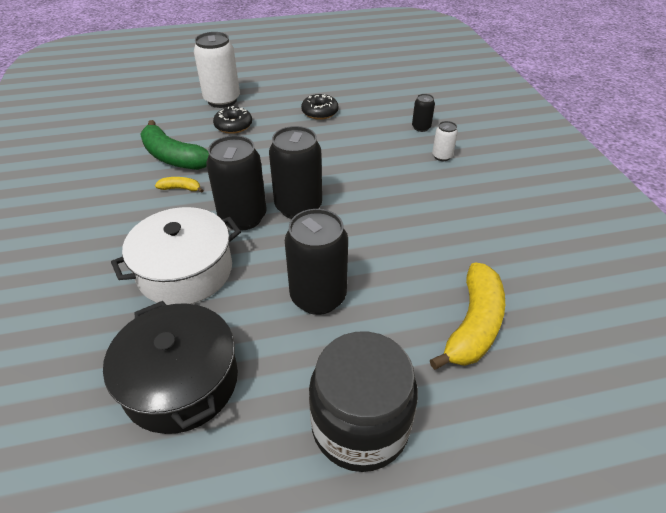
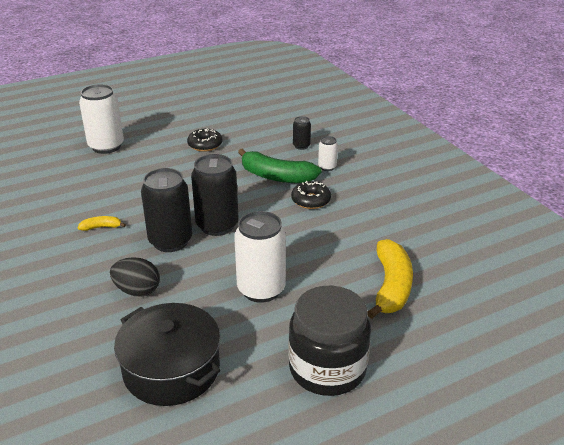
camera: 15 degrees left, 10 degrees down
(173, 157) = (81, 202): green banana -> green banana (276, 176)
(185, 271) = (137, 291): white pot -> black egg
(233, 125) = (127, 167): black donut -> black donut (311, 200)
(318, 297) = (261, 289): black can -> white can

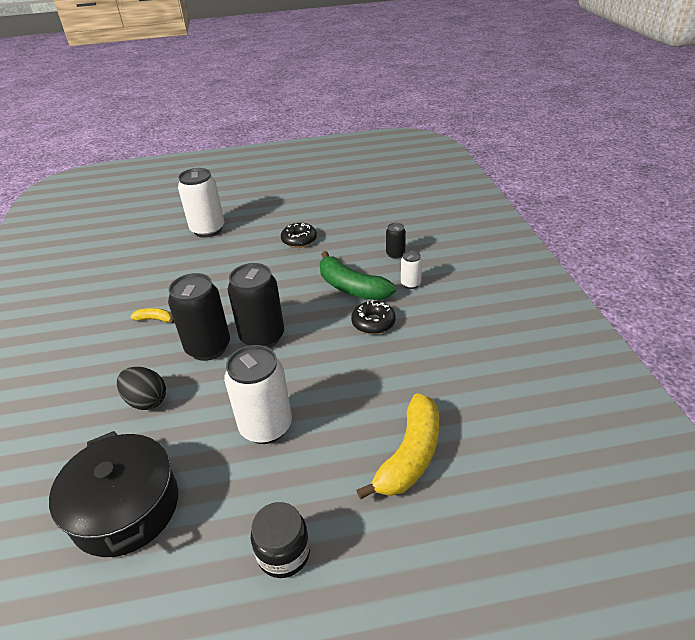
camera: 20 degrees right, 5 degrees up
(327, 368) = (283, 553): black jar -> black jar, size x0.58

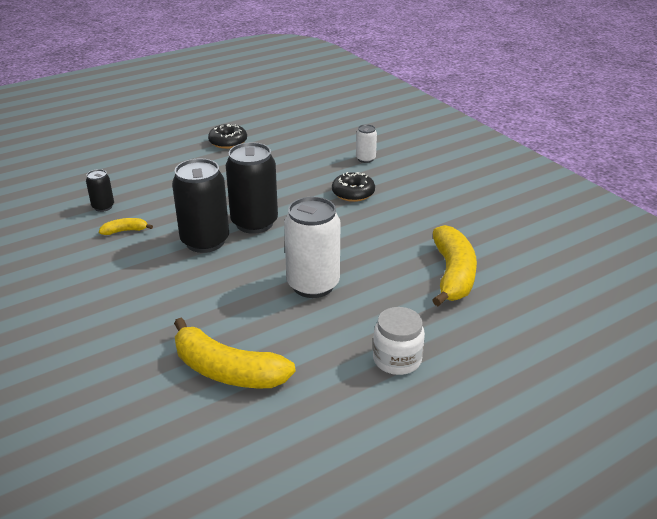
camera: 25 degrees left, 5 degrees down
(126, 508) = (227, 370): black pot -> yellow banana
(146, 401) = (176, 293): black egg -> none
(208, 230) = (117, 148): white can -> none
(283, 553) = (397, 359): black jar -> white jar
(351, 287) = (311, 171): green banana -> none
(395, 254) = (334, 139): black can -> black can (103, 207)

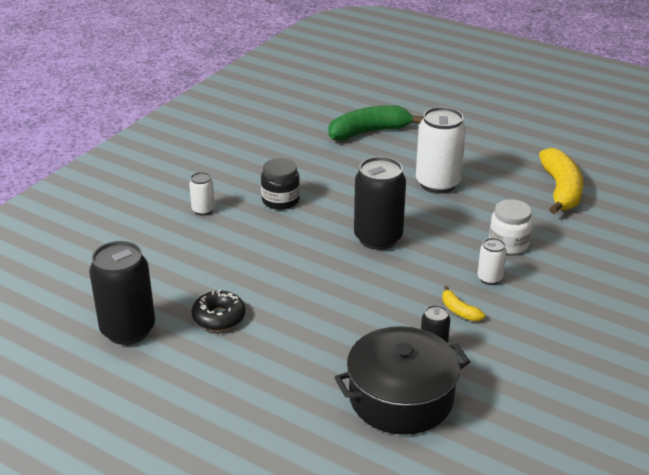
camera: 115 degrees left, 0 degrees up
(79, 182) = (401, 398): none -> black pot
(143, 260) = (489, 278): none -> white can
(205, 241) = (431, 255): black can -> black can (128, 330)
(353, 193) = (280, 200): black donut -> black jar
(397, 359) = (481, 135): white jar -> white jar (508, 244)
(453, 275) = (369, 132): yellow banana -> green banana

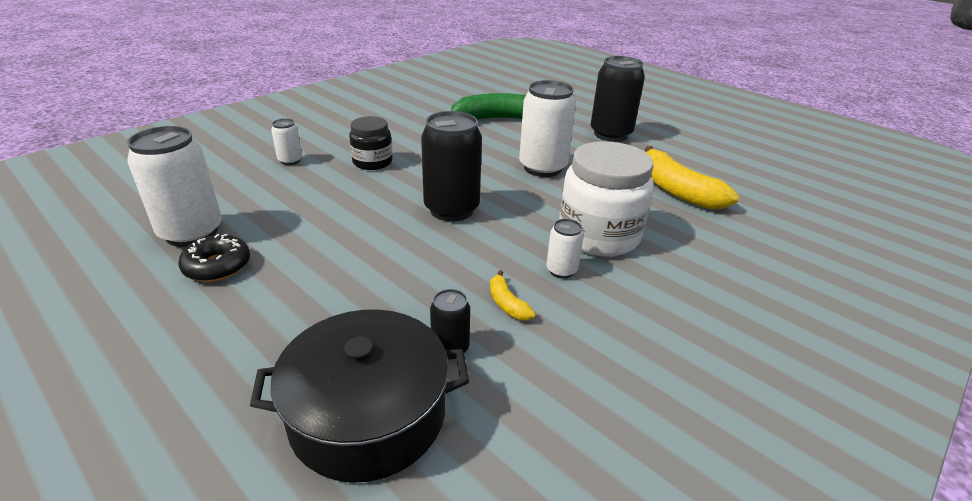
camera: 10 degrees right, 0 degrees up
(128, 330) = (106, 264): black can -> black can (610, 134)
(173, 293) = (191, 233): none -> white can
(508, 244) = (598, 235): white jar -> white jar, size x1.72
(561, 190) = (676, 190): yellow banana -> yellow banana turned 135 degrees clockwise

